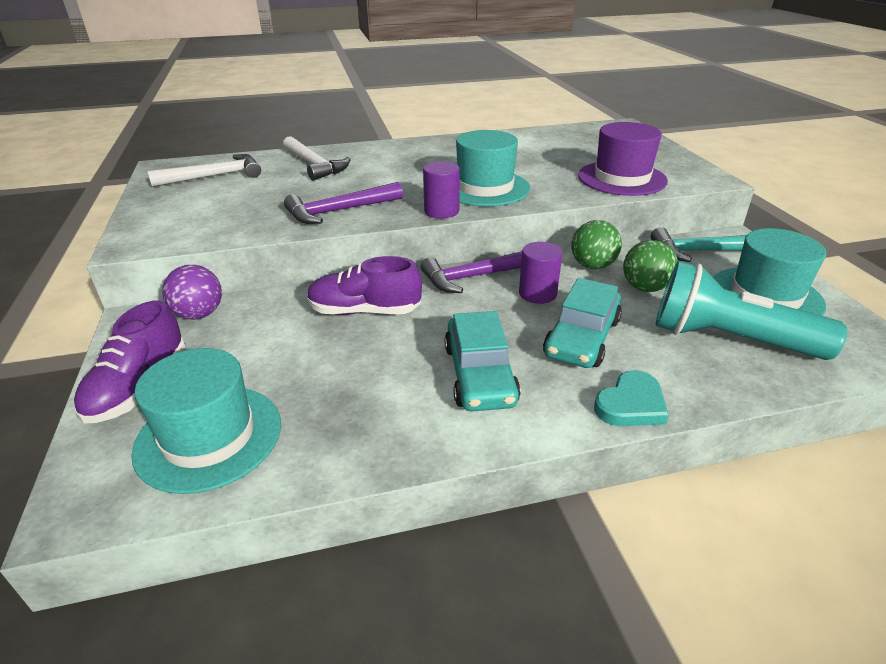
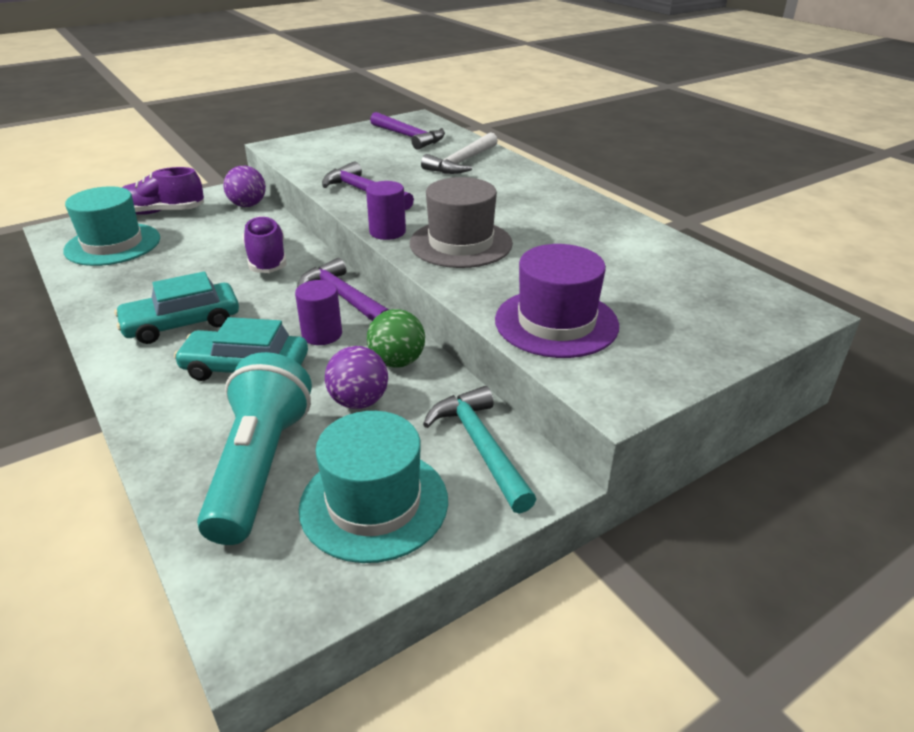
camera: 70 degrees right, 0 degrees up
(215, 176) = (409, 137): white hammer -> purple hammer
(485, 188) = (461, 243): turquoise hat -> grey hat
(631, 404) = (142, 403): turquoise heart -> none
(645, 288) = (359, 401): green ball -> purple ball

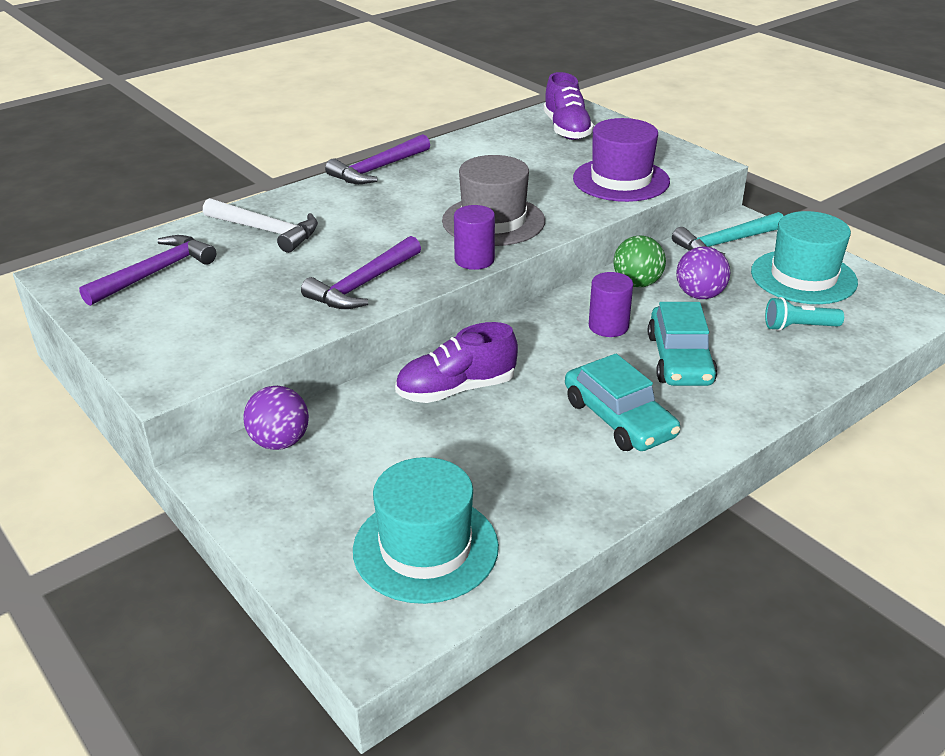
camera: 95 degrees left, 0 degrees up
(162, 212) = (301, 530): purple shoe -> purple shoe (566, 129)
(260, 467) = (799, 327): turquoise flashlight -> turquoise flashlight, size x0.48
(344, 297) = (535, 323): purple hammer -> purple hammer (377, 169)

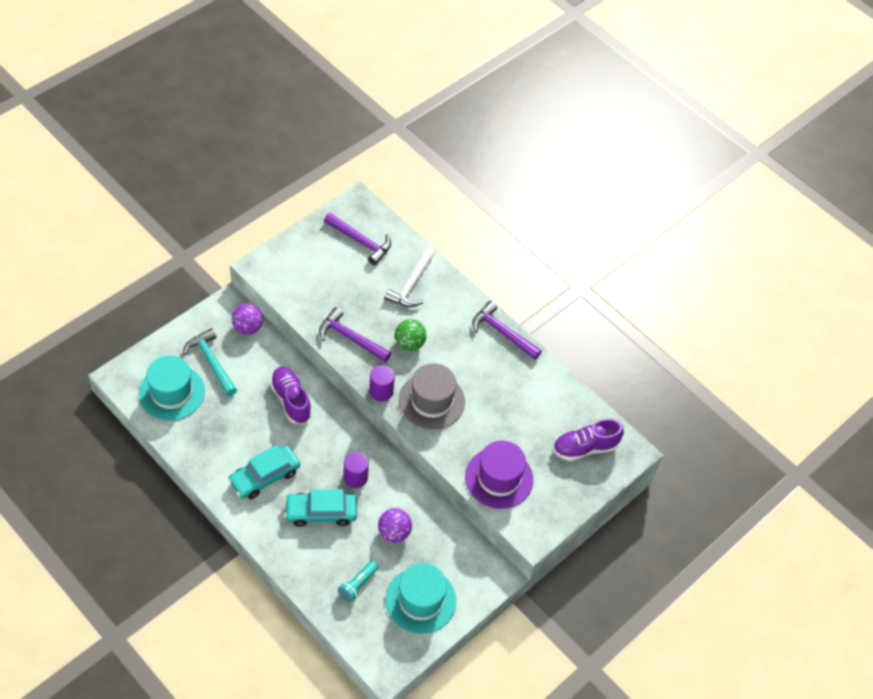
camera: 80 degrees right, 20 degrees up
(637, 283) = (407, 497): green ball -> green ball (409, 344)
(725, 243) = (465, 558): turquoise hammer -> turquoise hammer (211, 362)
(799, 327) = (358, 584): turquoise flashlight -> turquoise flashlight turned 135 degrees counterclockwise

